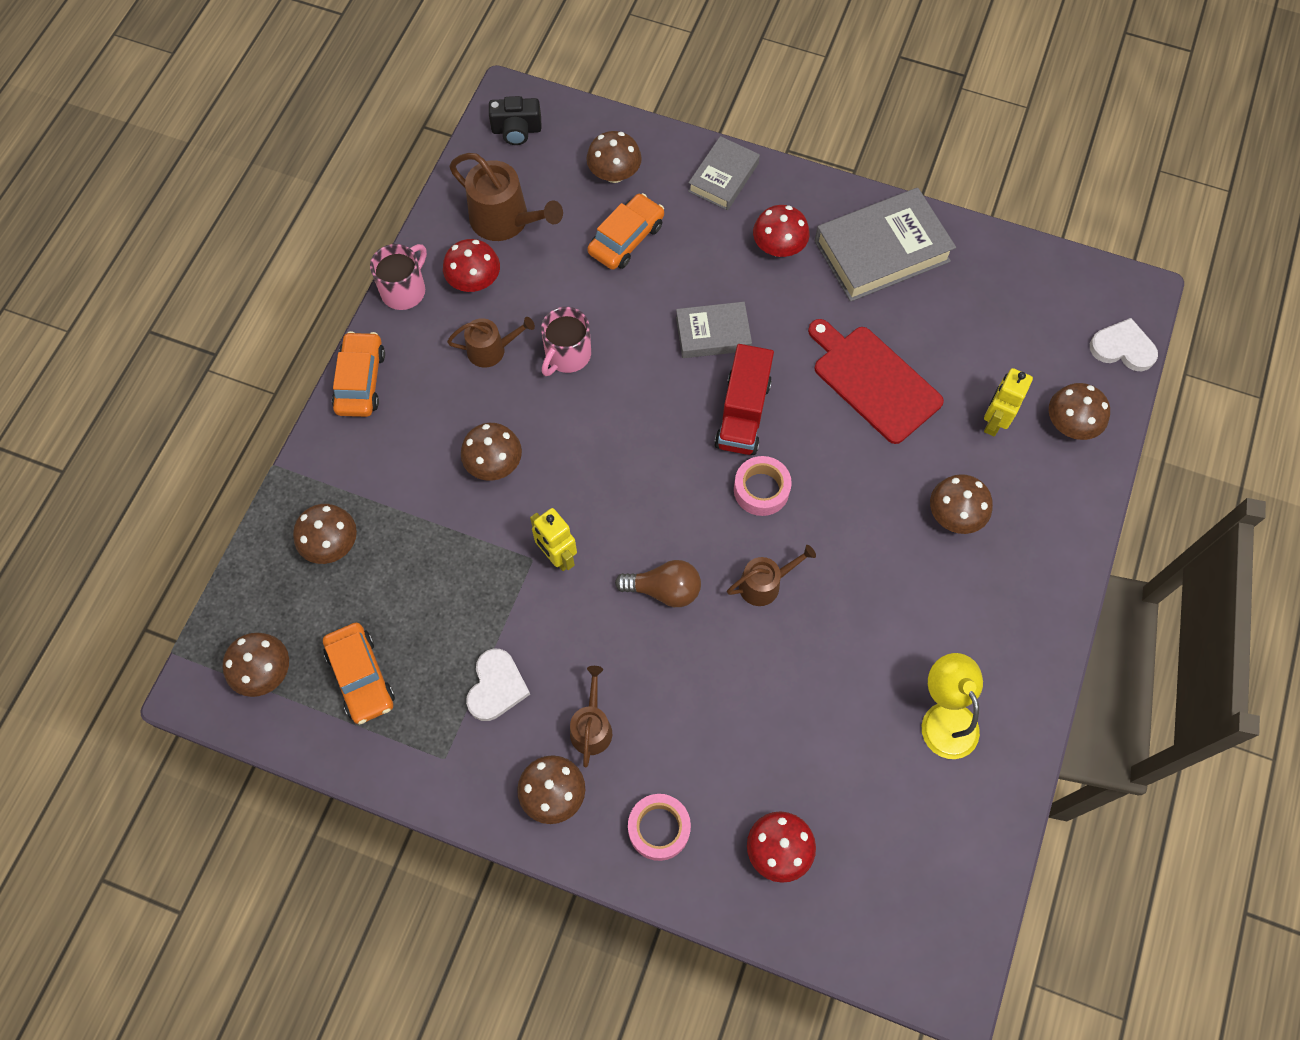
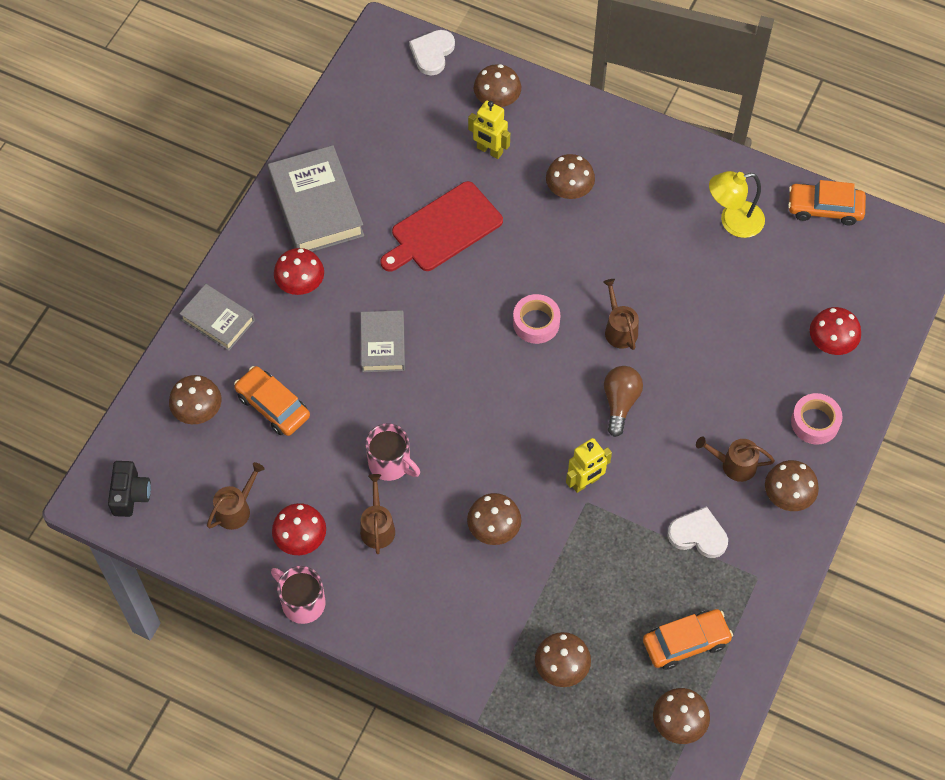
camera: 85 degrees left, 5 degrees down
(360, 381) = (397, 643): orange car -> orange car (824, 208)
(505, 220) = (236, 509): brown watering can -> brown watering can, size x0.61
(743, 413) = (464, 329): red truck -> none

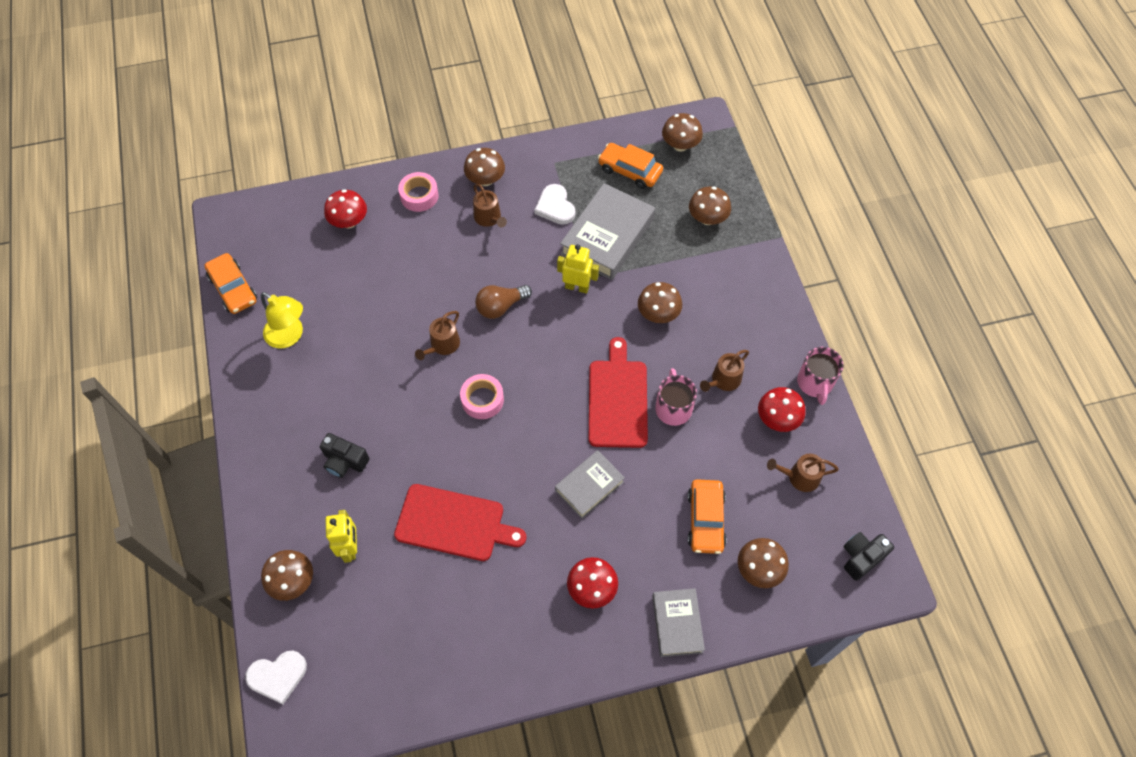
camera: 130 degrees left, 0 degrees up
(316, 206) = (512, 639): grey book -> grey book (607, 236)
(439, 426) = (618, 399): none -> red cutting board
(569, 190) = (345, 461): brown mushroom -> black camera

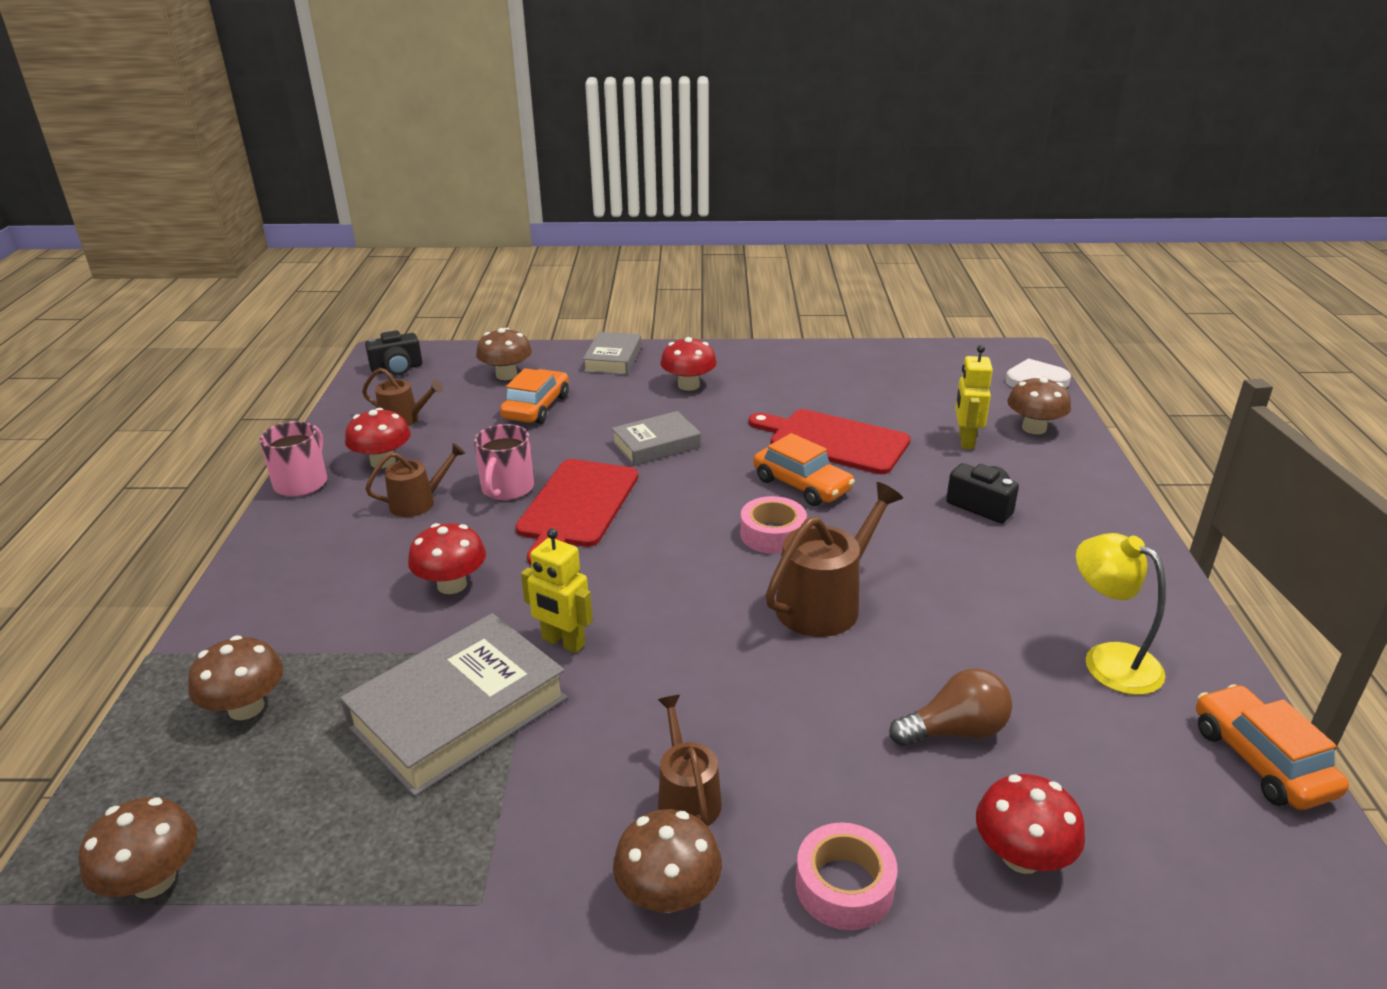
camera: 165 degrees left, 30 degrees down
(443, 345) = (824, 603): brown watering can -> brown watering can, size x1.63
(500, 307) = (710, 637): brown light bulb -> brown light bulb (955, 730)
(555, 207) = (531, 792): white heart -> none
(629, 171) = (319, 840): orange car -> orange car (802, 485)
(658, 314) = (452, 584): brown mushroom -> red mushroom

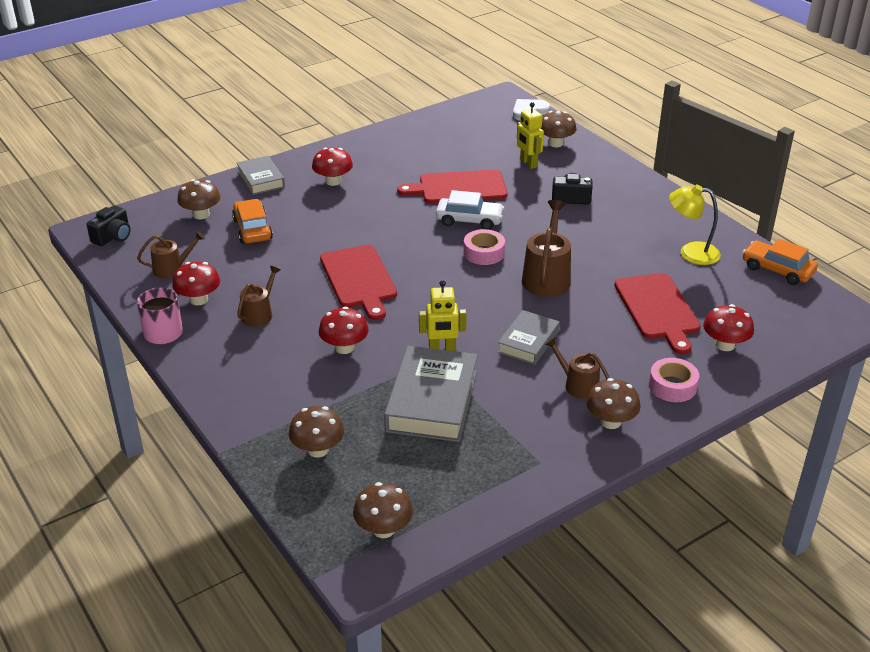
camera: 35 degrees left, 5 degrees up
(507, 489) = (303, 285): pink mug -> none
(656, 445) = (360, 226): grey book -> grey book (528, 342)
(802, 485) = (469, 220): orange car -> white car
(955, 730) = (657, 309): brown light bulb -> red cutting board

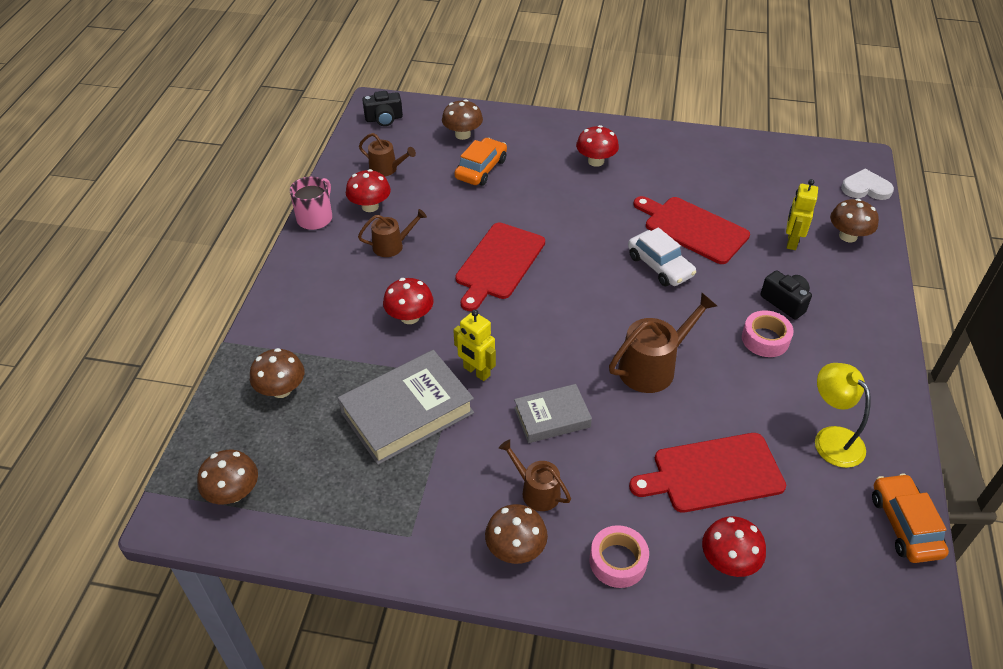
camera: 45 degrees right, 10 degrees up
(261, 179) = (543, 128): grey book -> none
(484, 253) = (629, 306): pink tape -> pink tape (765, 339)
(578, 385) = (537, 491): brown watering can -> brown watering can turned 45 degrees counterclockwise
(657, 309) = (713, 473): red cutting board -> red cutting board turned 45 degrees clockwise

